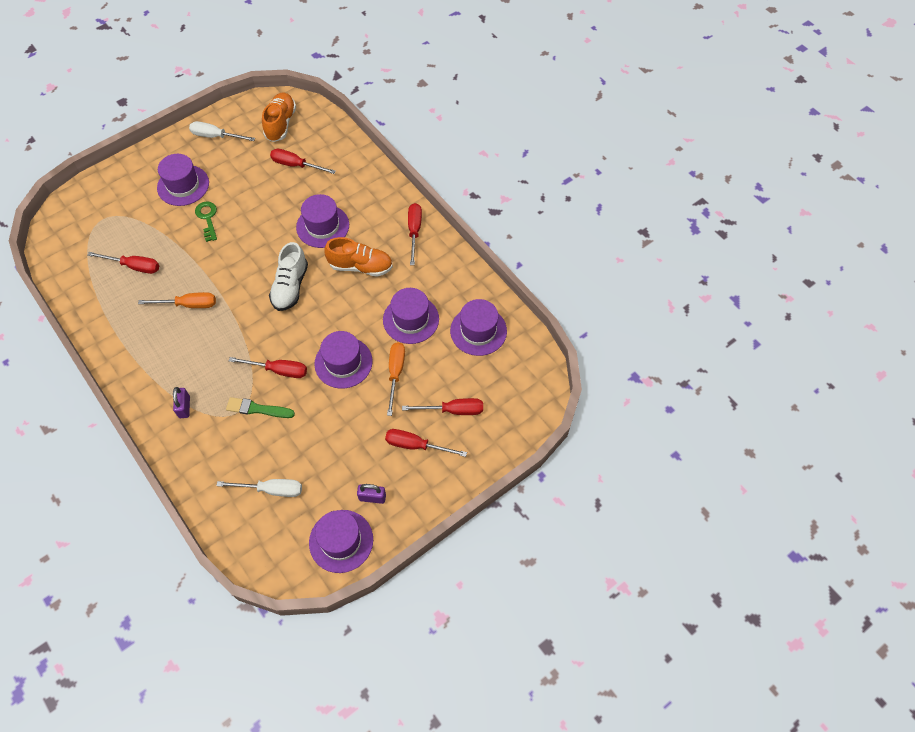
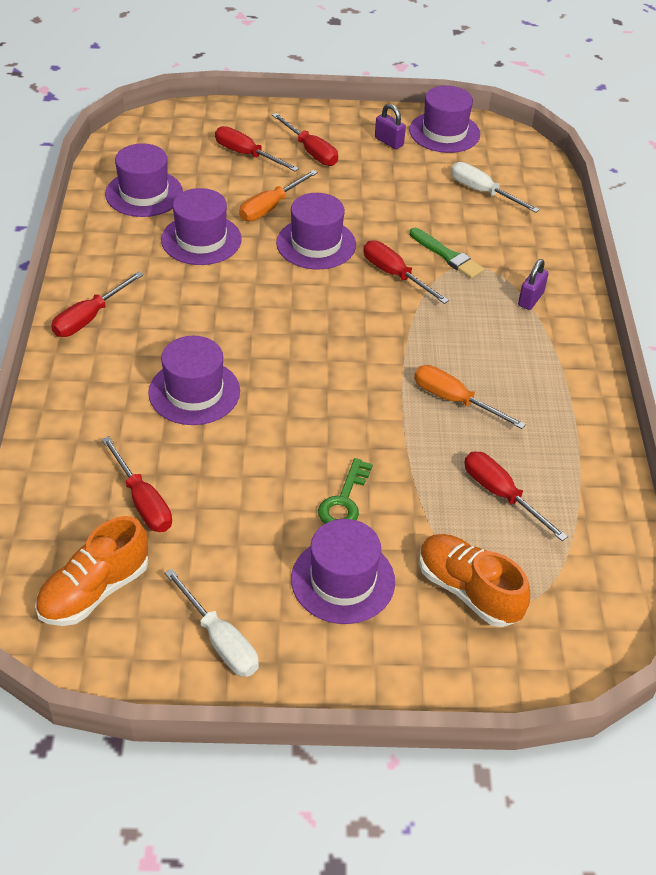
camera: 145 degrees left, 15 degrees down
(290, 286) = (305, 347): white shoe -> none
(361, 266) = (197, 319): orange shoe -> orange shoe (468, 590)

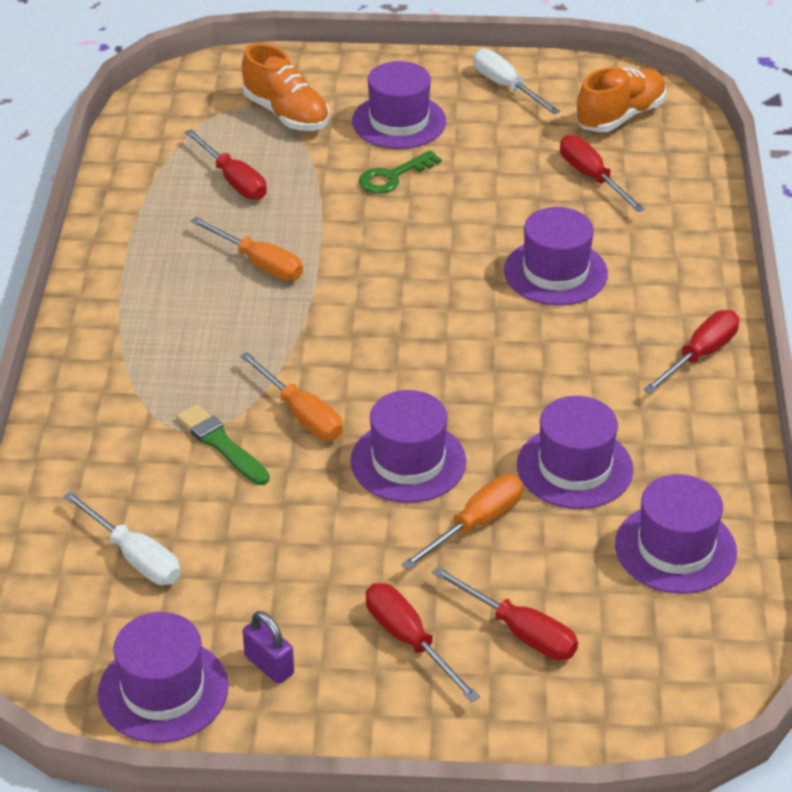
camera: 175 degrees left, 5 degrees down
(344, 501) = (393, 176): green key -> green key turned 150 degrees counterclockwise
(395, 275) = (301, 414): red screwdriver -> orange screwdriver
(530, 299) = (125, 381): purple padlock -> none

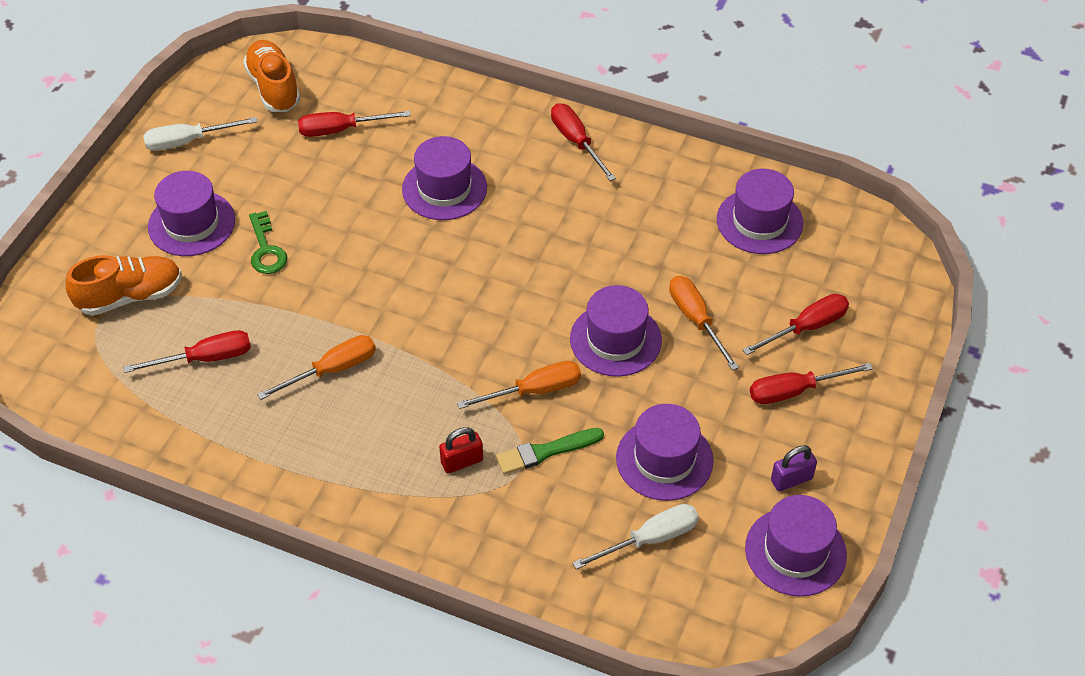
camera: 70 degrees left, 10 degrees up
(181, 385) = (462, 462): none -> red padlock
(574, 467) = (661, 247): purple hat -> purple hat (664, 459)

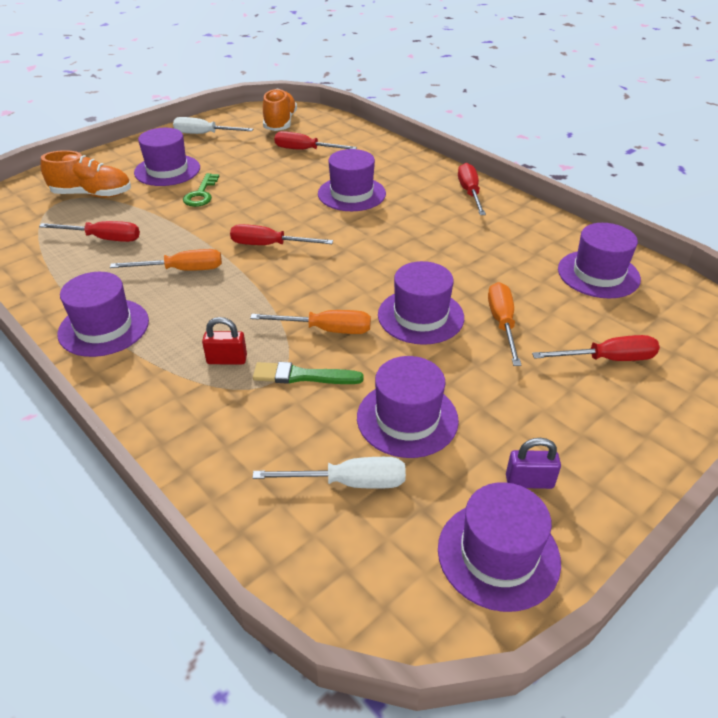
camera: 25 degrees right, 10 degrees down
(308, 472) = (104, 327): none -> purple hat
(794, 391) = (571, 405): red screwdriver -> red screwdriver (269, 245)

